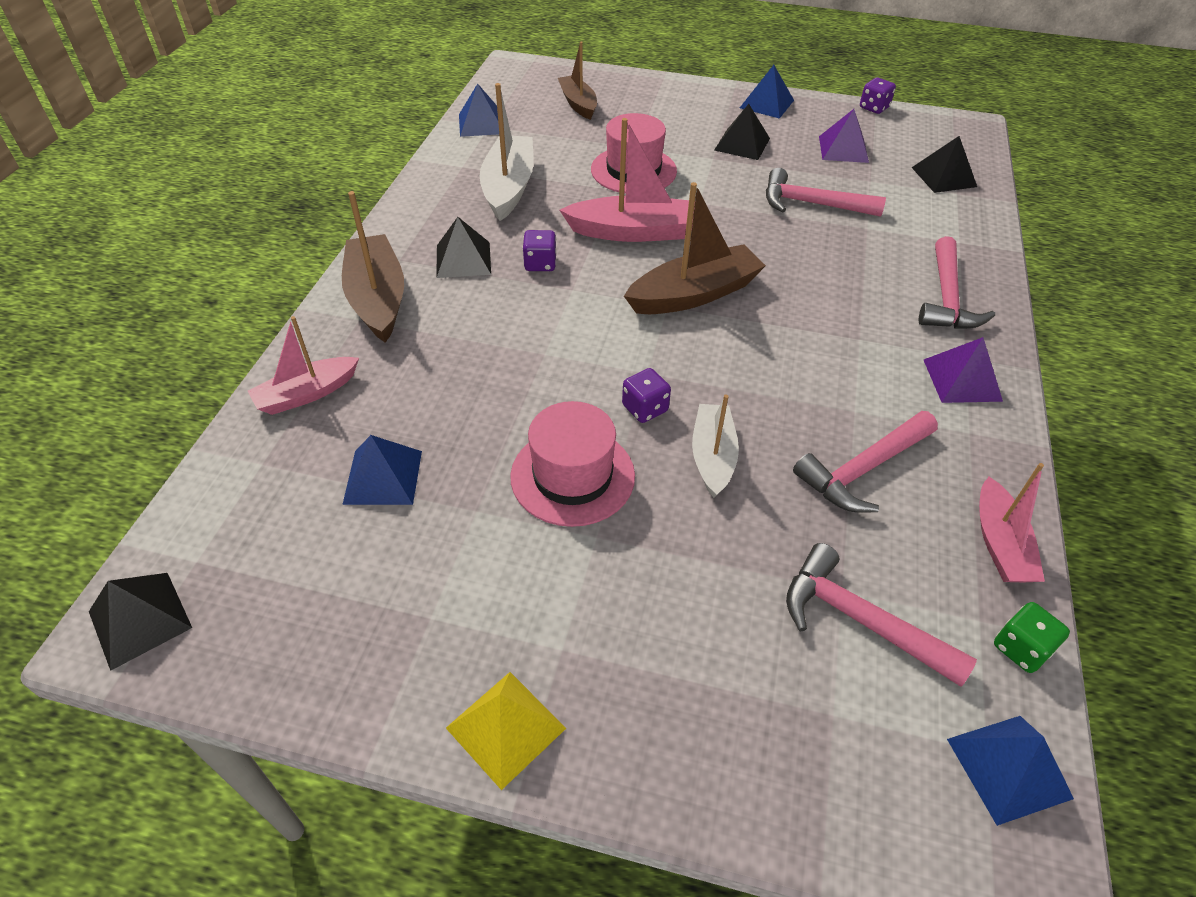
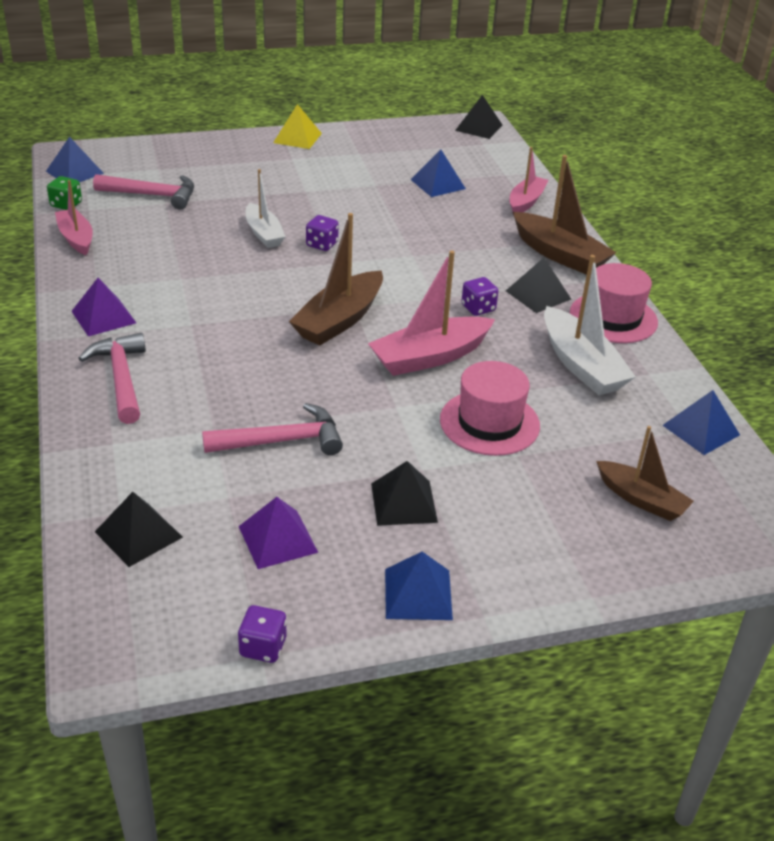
camera: 150 degrees right, 10 degrees down
(572, 476) = (338, 207): pink hat -> pink hat (613, 318)
(863, 469) = (167, 250): pink hammer -> none

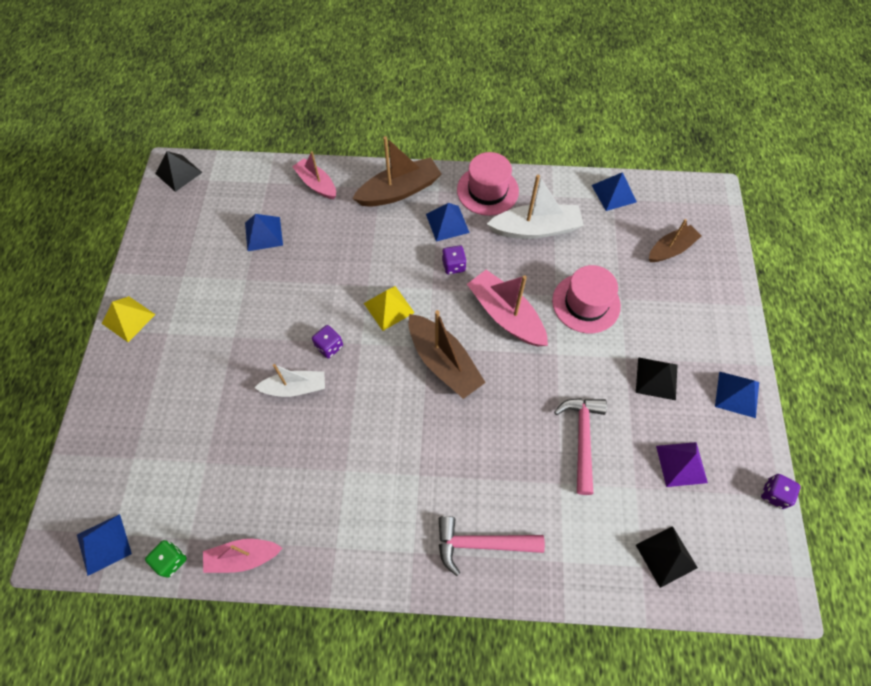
camera: 70 degrees left, 25 degrees up
(104, 317) = (387, 547): purple pyramid -> none
(152, 195) = (187, 472): pink hammer -> none
(391, 273) = (389, 308): none -> yellow pyramid
(430, 357) = (505, 315): pink boat -> pink boat turned 150 degrees clockwise
(538, 295) = (447, 223): black pyramid -> blue pyramid

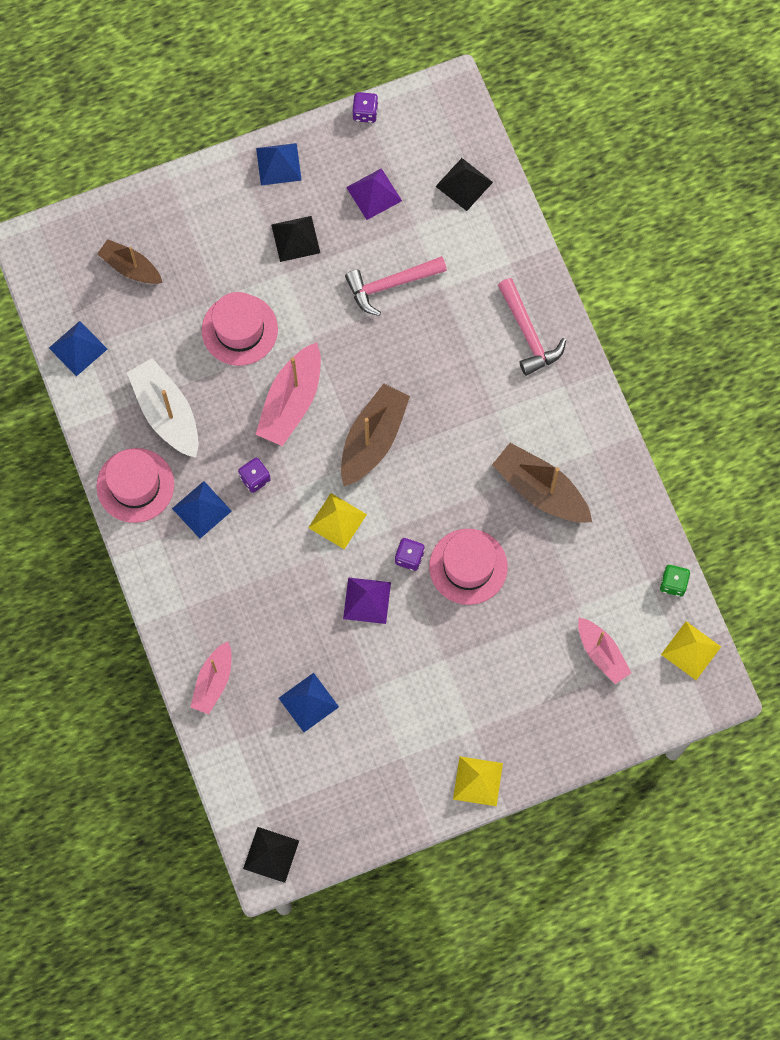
camera: 115 degrees left, 10 degrees up
(104, 544) = (690, 650): blue pyramid -> yellow pyramid
(243, 557) = (639, 524): pink boat -> pink boat (601, 653)
(295, 388) = (468, 566): white boat -> pink hat
(314, 302) = (367, 600): none -> purple pyramid
(399, 191) = (180, 582): brown boat -> brown boat (540, 490)

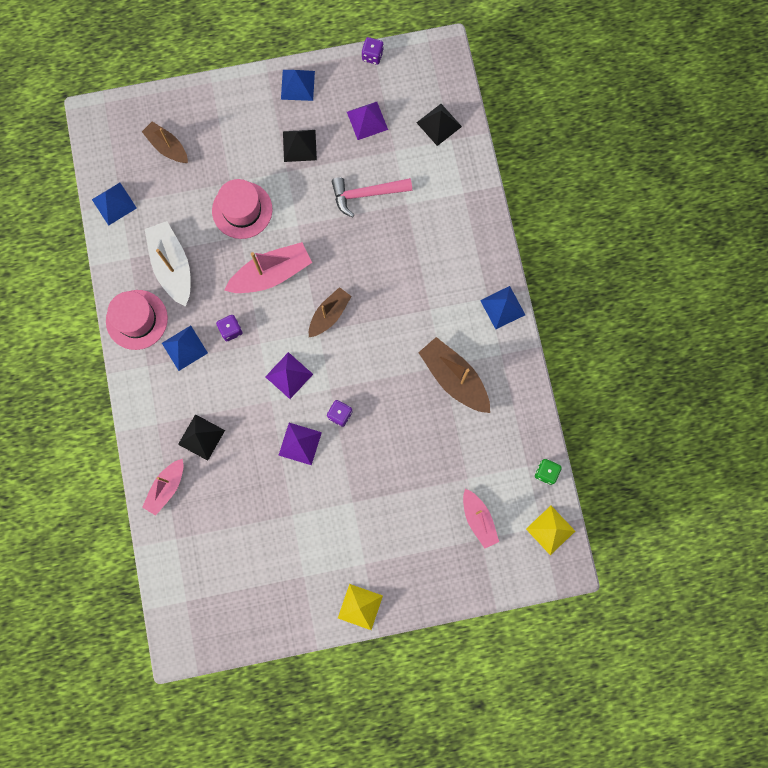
camera: 10 degrees right, 5 degrees up
(271, 854) = (184, 637): black pyramid -> black pyramid (201, 437)
(291, 402) = (271, 274): pink boat -> pink boat turned 150 degrees counterclockwise
(308, 702) = (238, 518): blue pyramid -> blue pyramid (502, 307)
(337, 521) = (289, 375): yellow pyramid -> purple pyramid
(373, 439) = (329, 315): brown boat -> brown boat, size x0.65
(468, 566) = (385, 430): pink hat -> none
(528, 333) = (467, 251): pink hammer -> none

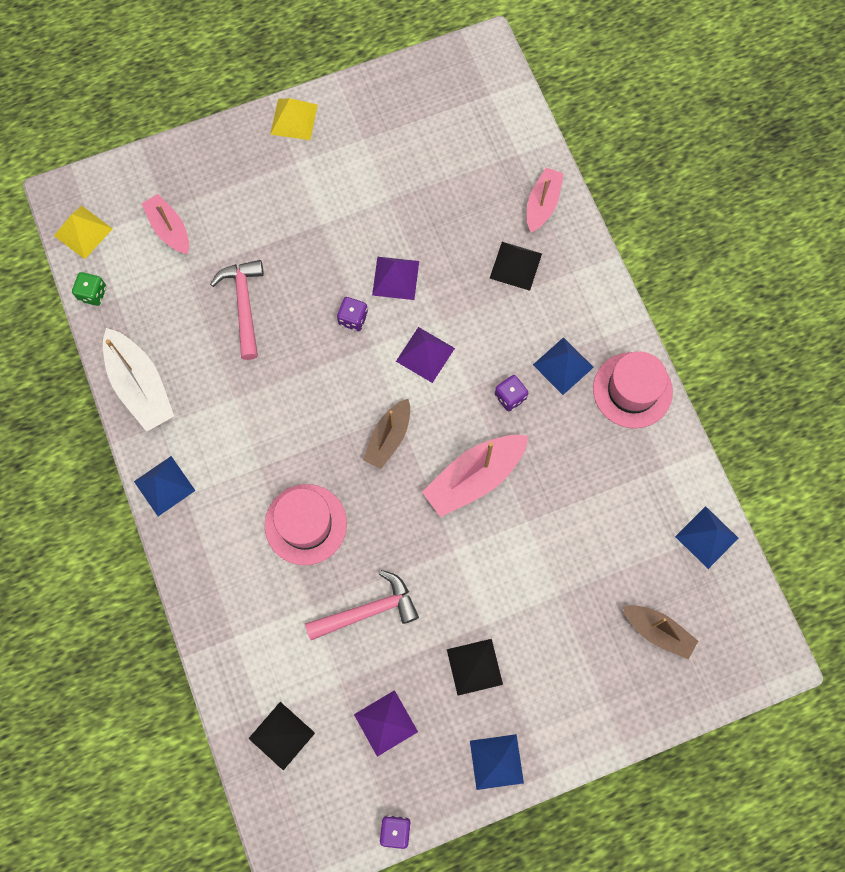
camera: 170 degrees right, 5 degrees down
(172, 266) = (606, 465): white boat -> white boat (140, 386)
(242, 210) = (533, 558): pink hat -> pink hat (305, 524)
(425, 441) = (244, 305): none -> pink hammer
(454, 378) = (217, 385): brown boat -> none

